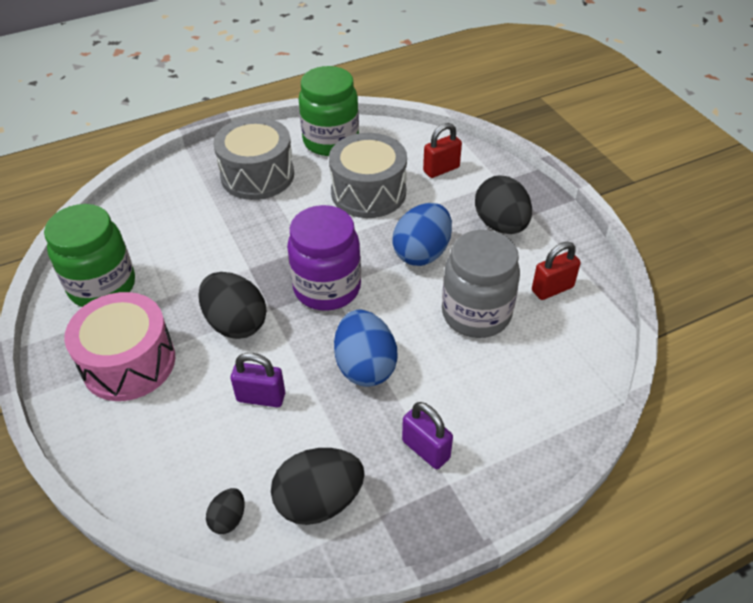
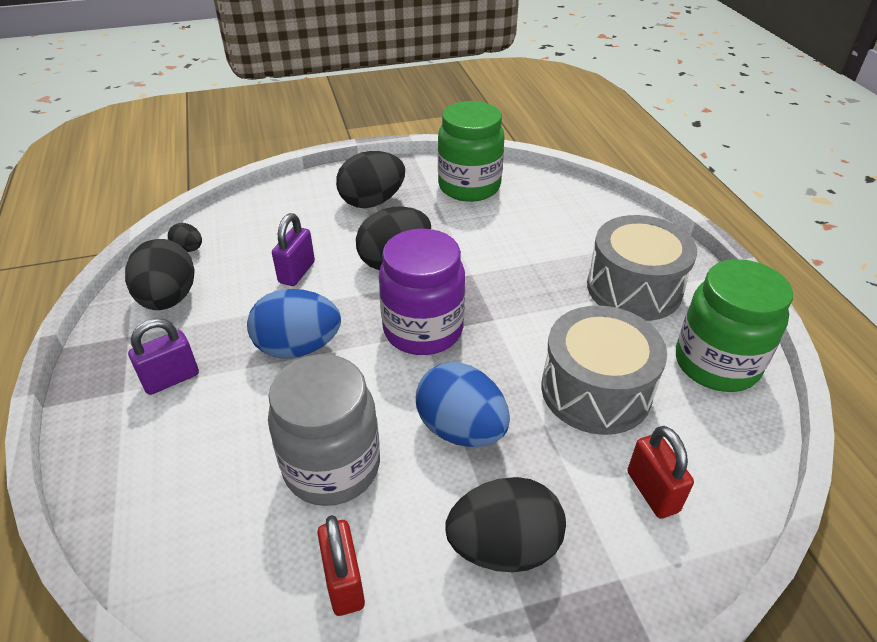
camera: 100 degrees right, 5 degrees down
(129, 362) = (372, 201): pink drum -> black egg

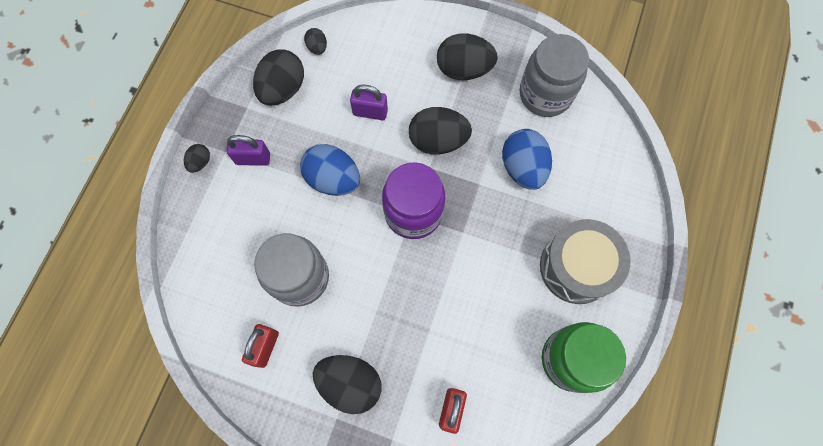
camera: 35 degrees right, 30 degrees up
(90, 419) = (200, 162): none -> black egg
(297, 272) = (370, 112): purple padlock -> purple padlock turned 45 degrees clockwise
(461, 429) = (382, 300): blue egg -> blue egg (522, 168)
(469, 187) = (545, 94): green jar -> grey jar
(596, 390) = (478, 326): grey drum -> none

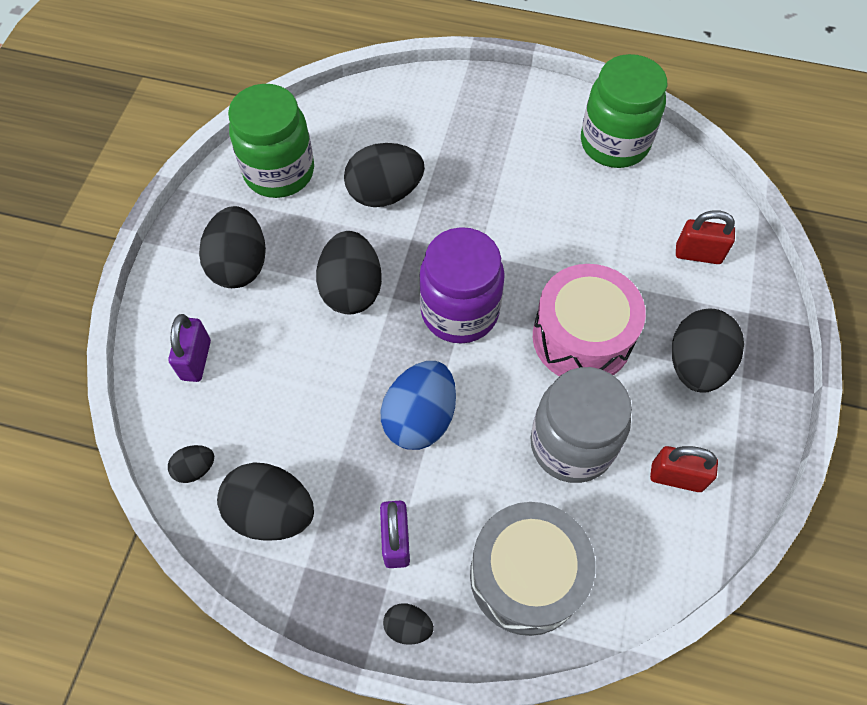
camera: 95 degrees left, 10 degrees down
(370, 112) = (310, 379): purple padlock -> purple padlock (196, 360)
(382, 298) = (582, 338): none -> pink drum
(522, 168) = (385, 193): blue egg -> black egg
(545, 94) = (279, 172): grey jar -> green jar
(576, 267) = (507, 139): grey drum -> grey drum (526, 576)

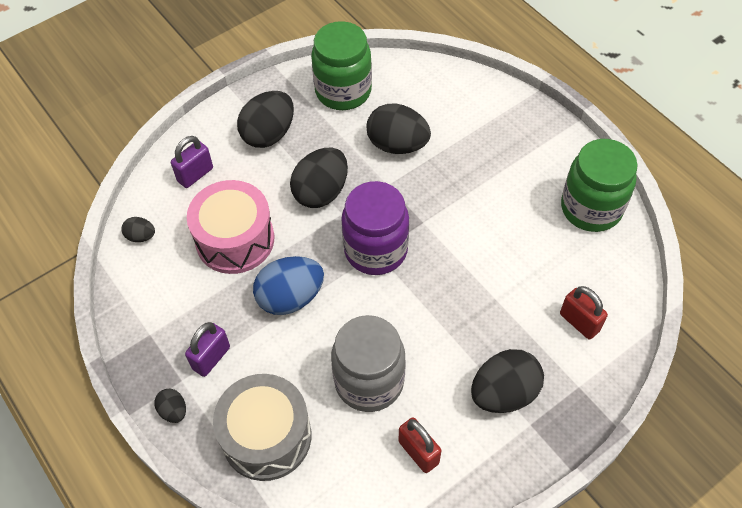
camera: 40 degrees right, 5 degrees down
(272, 512) = (159, 290): black egg -> none
(582, 338) = (440, 321): pink drum -> pink drum (235, 239)

